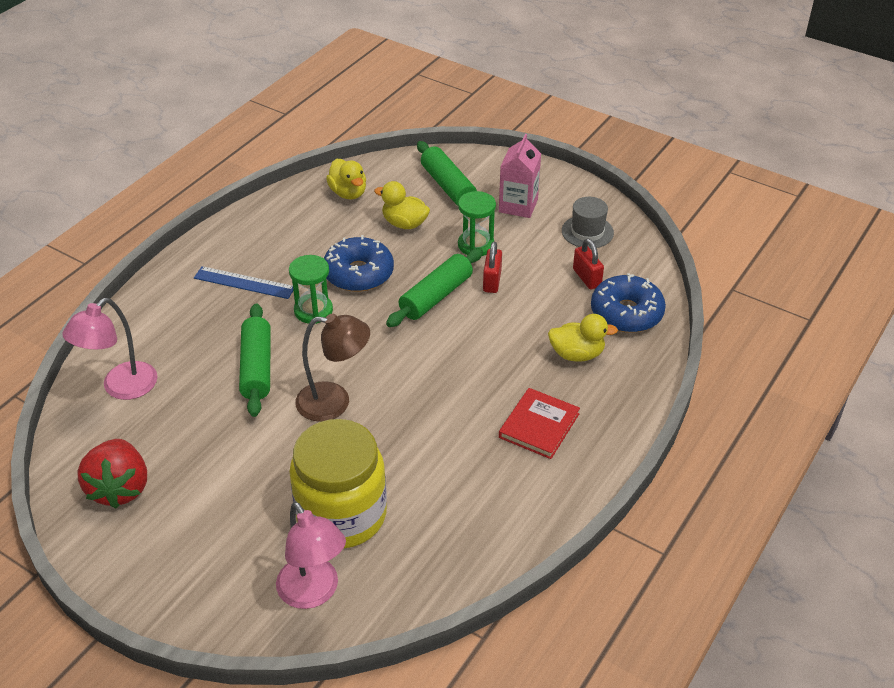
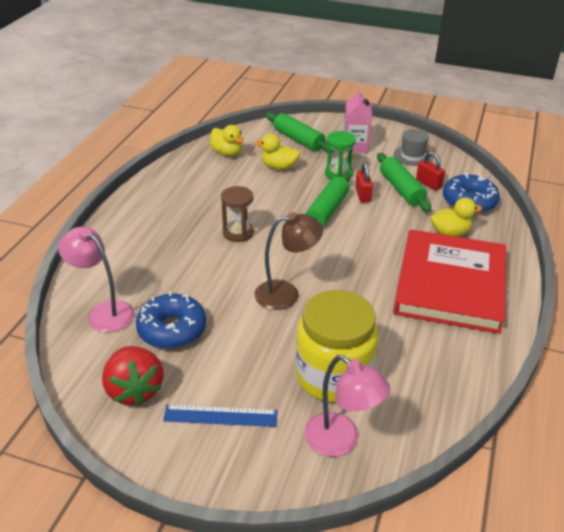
camera: 15 degrees left, 5 degrees down
(121, 388) = (104, 312): pink lamp -> pink lamp turned 105 degrees clockwise
(244, 283) = (174, 222): blue ruler -> blue ruler (220, 416)
(256, 368) = (211, 279): green rolling pin -> green rolling pin (401, 189)
(313, 310) = (238, 233): green hourglass -> brown hourglass
(358, 273) = (261, 203): blue donut -> blue donut (172, 329)
(539, 426) = (450, 284): red book -> red book, size x2.20

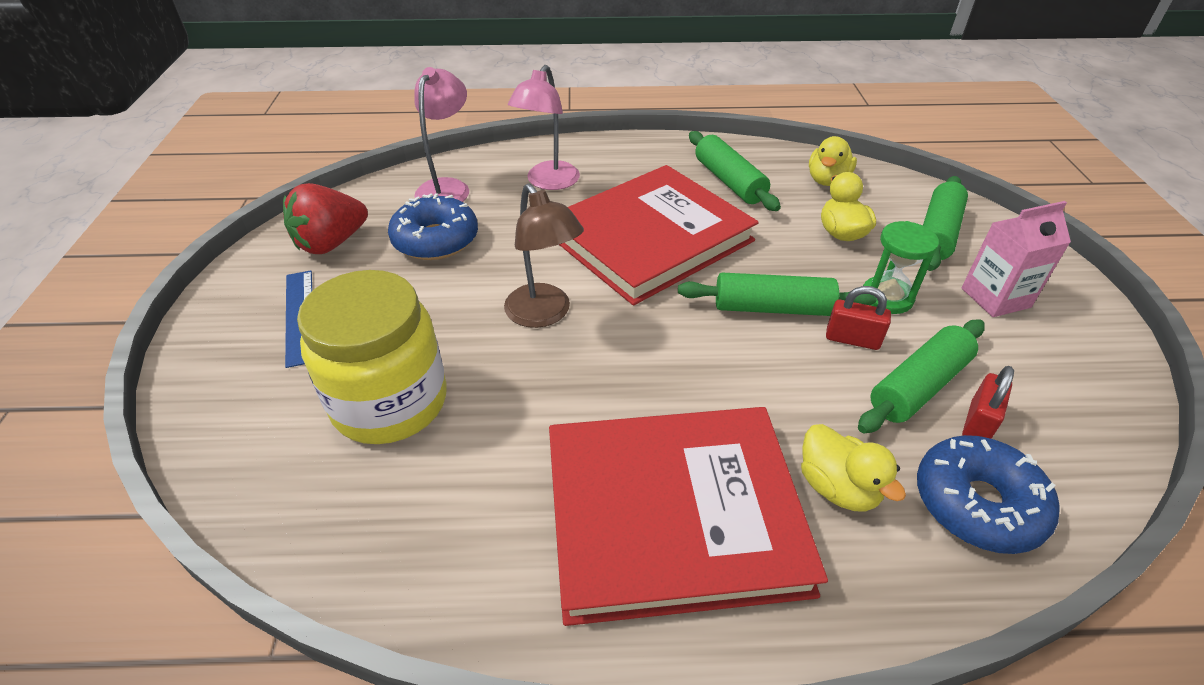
camera: 70 degrees right, 5 degrees up
(200, 186) = (729, 181): none -> green rolling pin
(238, 233) = (650, 238): brown hourglass -> red book
(341, 441) = (263, 439): pink lamp -> pink lamp (548, 182)
(362, 195) = (852, 339): red padlock -> red padlock turned 45 degrees clockwise
(412, 156) = (1052, 381): grey hat -> none

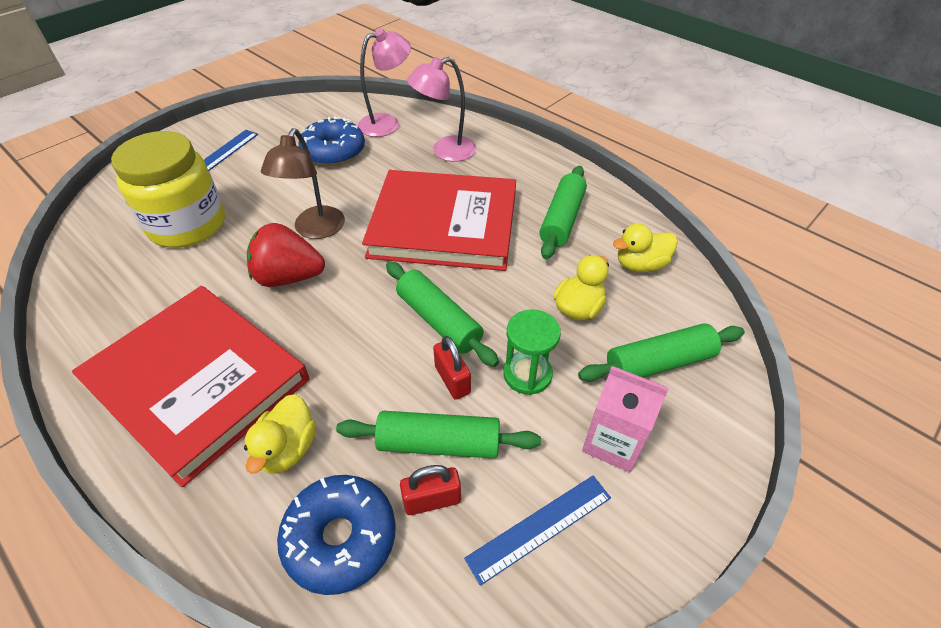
camera: 45 degrees right, 5 degrees up
(331, 243) = (288, 124): red strawberry -> red strawberry (289, 277)
(1049, 380) = (539, 527): none -> blue ruler

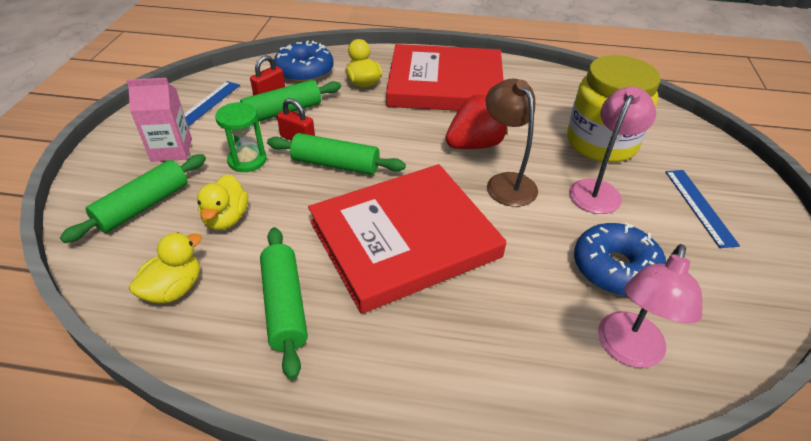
camera: 145 degrees right, 5 degrees down
(445, 151) = (501, 340): pink lamp -> pink lamp (598, 190)

